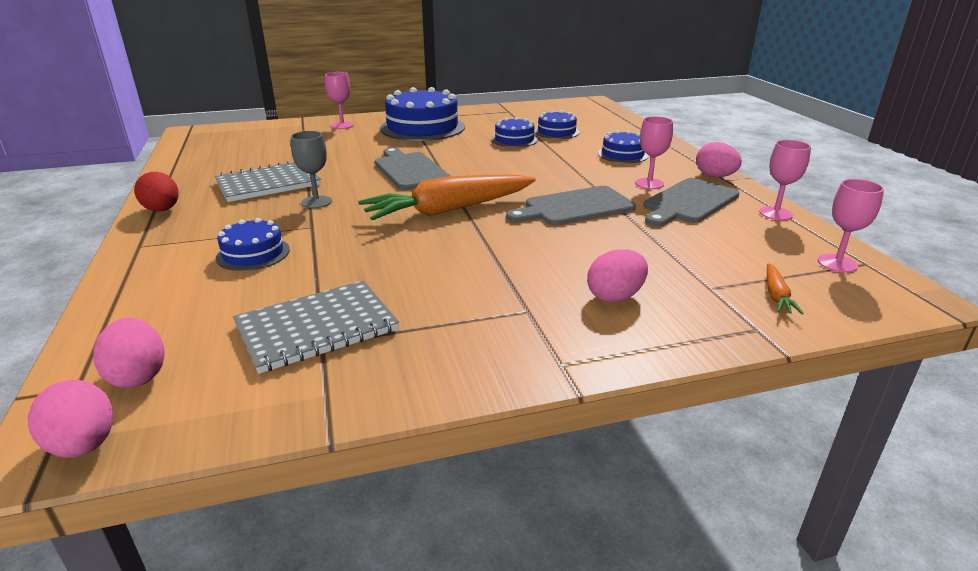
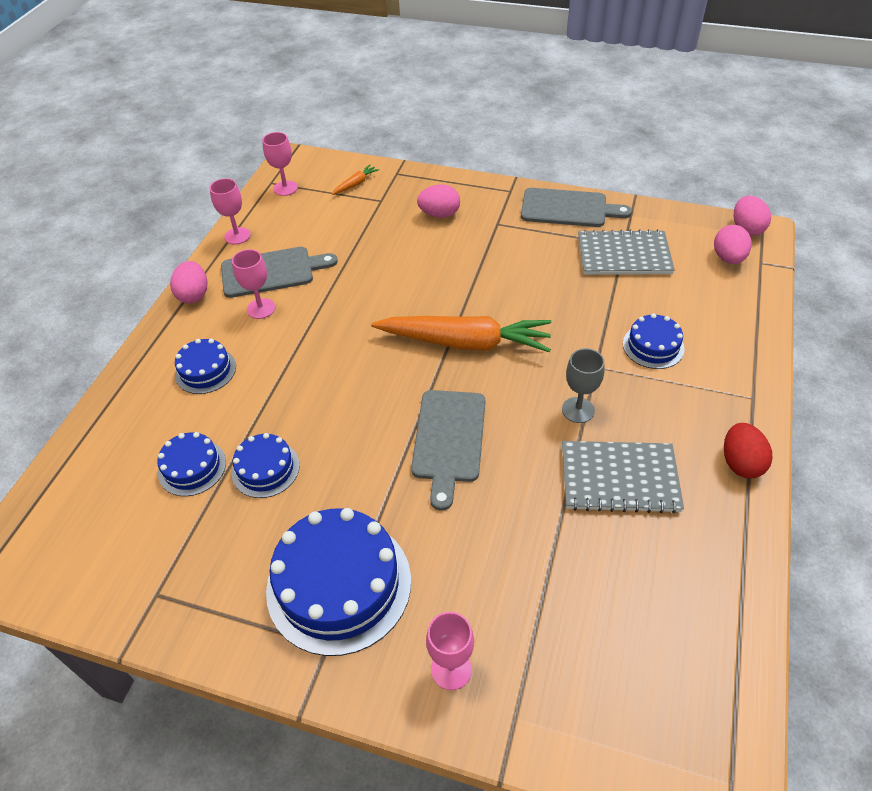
camera: 145 degrees left, 20 degrees up
(575, 207) = (362, 302): grey cutting board -> grey cutting board (568, 208)

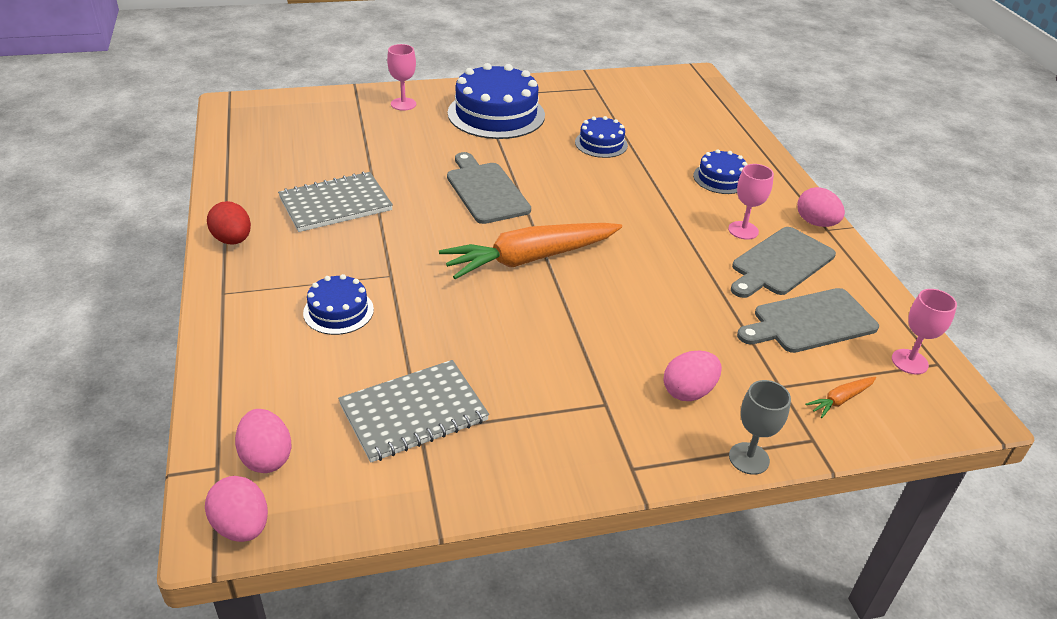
camera: 145 degrees right, 10 degrees down
(192, 467) = (650, 132): blue cake -> none
(237, 236) = (867, 286): pink goblet -> none
(355, 184) = (840, 400): orange carrot -> orange carrot turned 45 degrees clockwise
(568, 208) = (528, 465): grey cutting board -> grey cutting board (810, 322)
(578, 410) = (391, 237): grey goblet -> grey goblet (749, 458)

